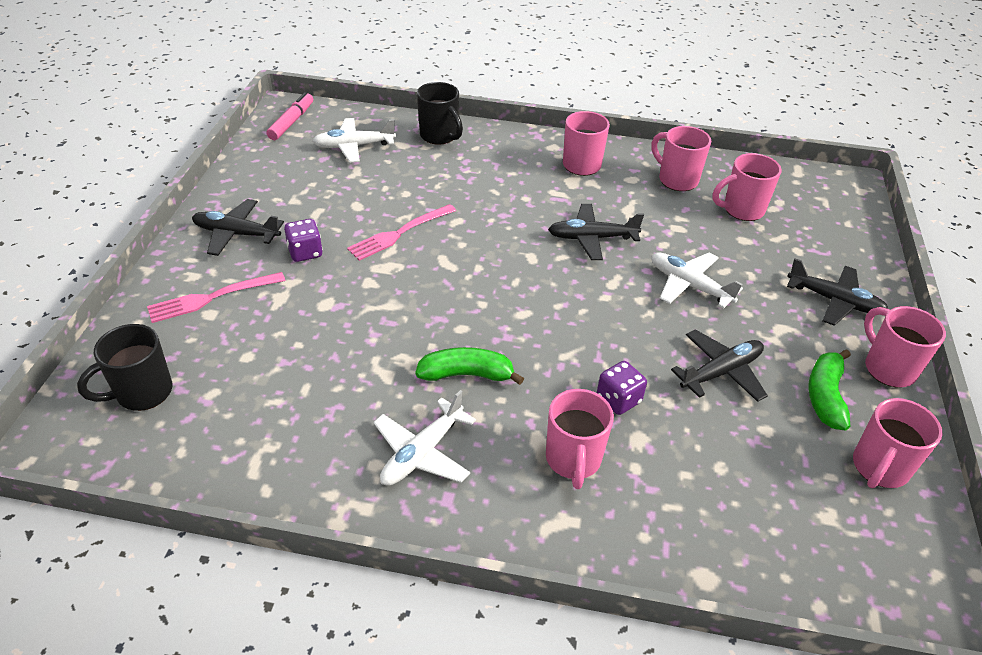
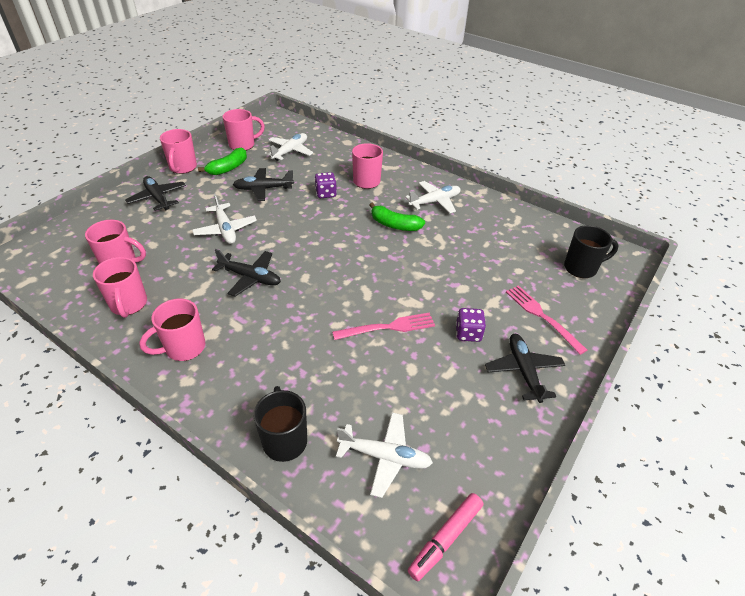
camera: 155 degrees left, 0 degrees up
(212, 298) = (542, 316): pink fork -> pink fork turned 120 degrees counterclockwise
(236, 234) = (523, 371): black plane -> black plane turned 135 degrees counterclockwise
(780, 488) = (290, 151): none -> white plane

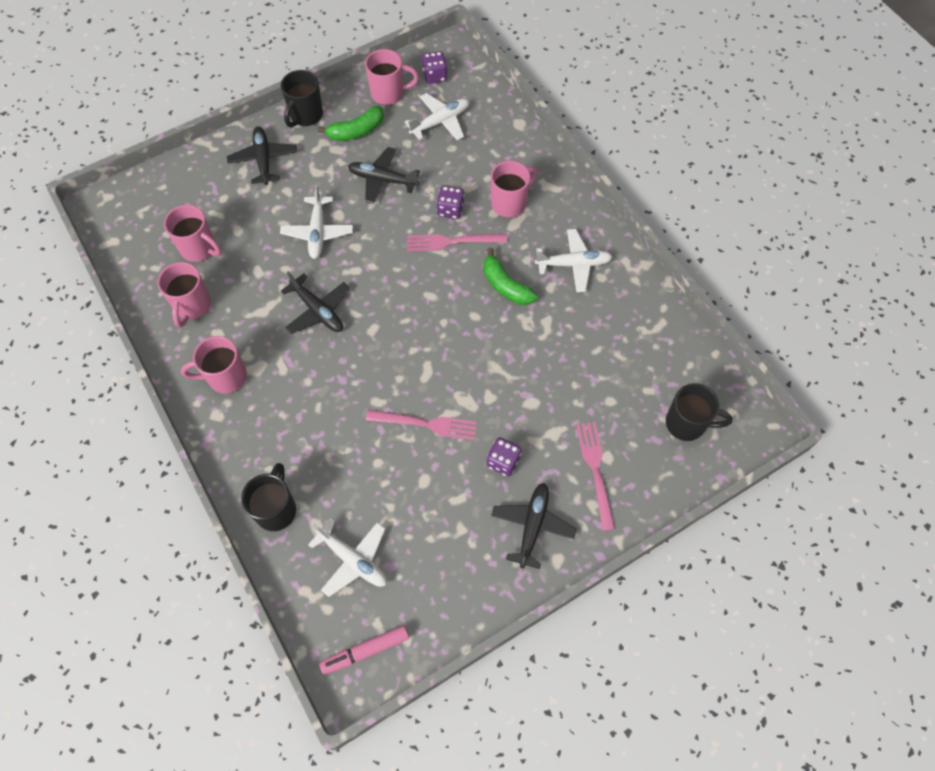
camera: 25 degrees right, 20 degrees up
(183, 168) = (306, 116): pink mug -> black mug
(272, 131) = (435, 76): none -> purple dice
(338, 210) = (452, 242): none -> pink fork

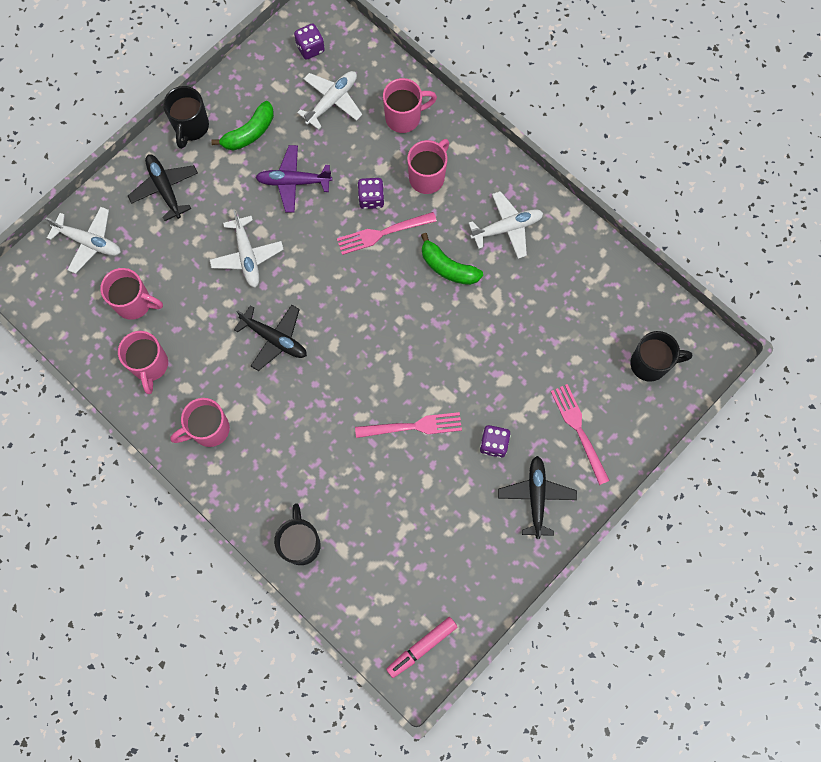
camera: 15 degrees left, 10 degrees up
(353, 560) = (386, 570): white plane -> white plane (89, 242)
(382, 180) = (293, 182): black plane -> purple plane
(388, 93) = (269, 80): pink mug -> pink mug (404, 117)

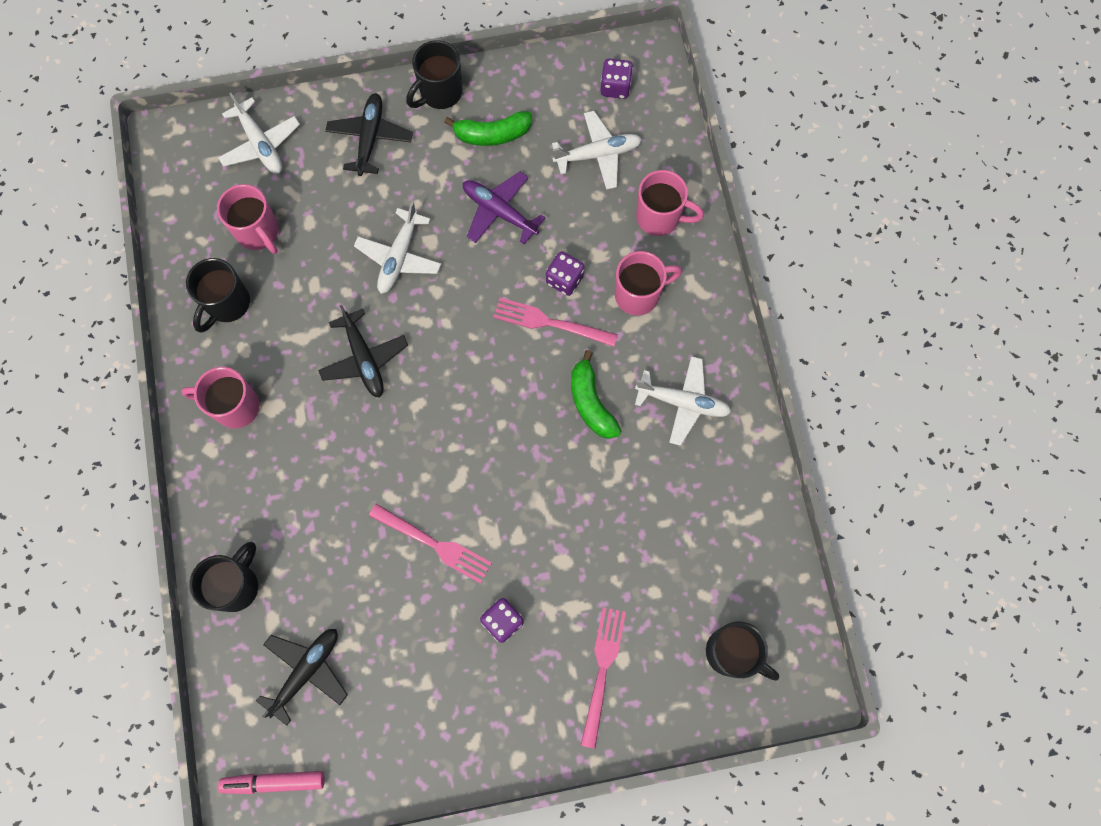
camera: 35 degrees right, 0 degrees up
(150, 365) = (227, 304): pink mug -> black mug
(536, 497) = (505, 709): black plane -> black plane (306, 671)

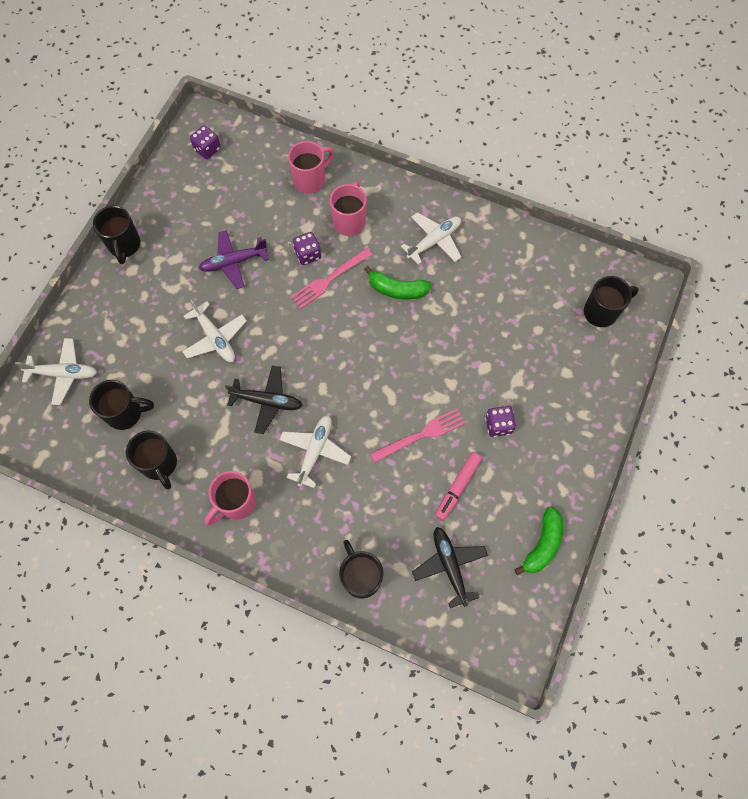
camera: 55 degrees left, 5 degrees down
(258, 232) = (125, 413): pink mug -> black mug
(274, 782) = (509, 632): pink marker -> pink marker (457, 487)
(370, 138) = (118, 304): black plane -> none
(492, 134) = (179, 234): green banana -> green banana (542, 544)
(598, 154) = (242, 186): white plane -> white plane (315, 451)
(602, 670) = (566, 388): pink fork -> none

